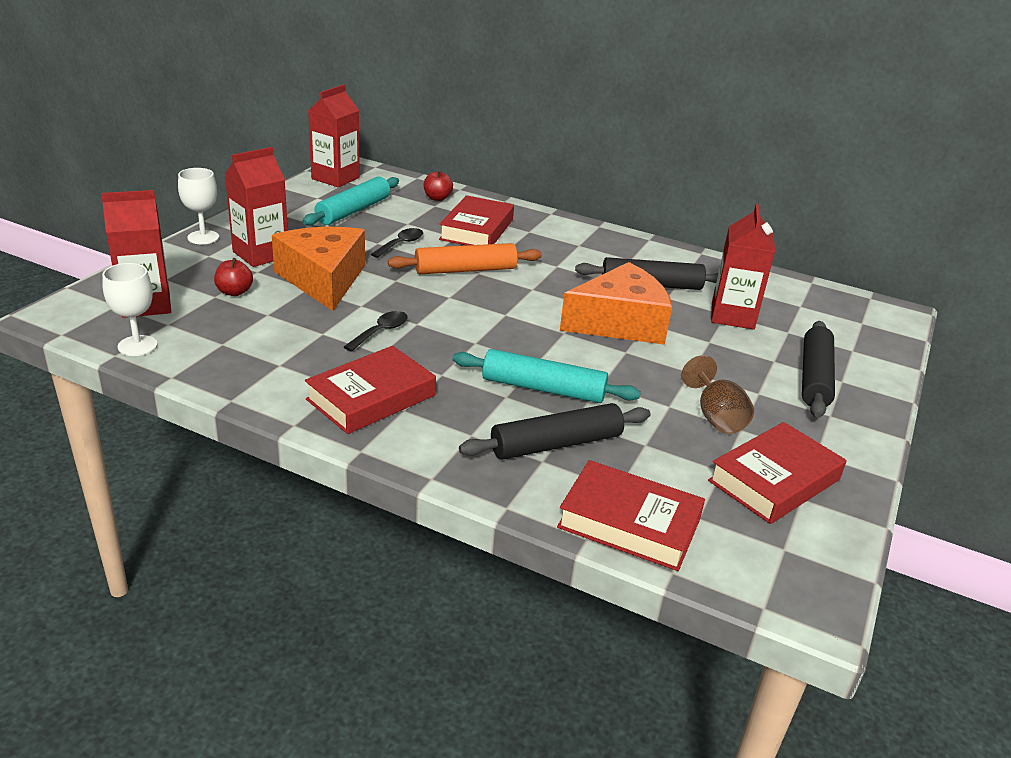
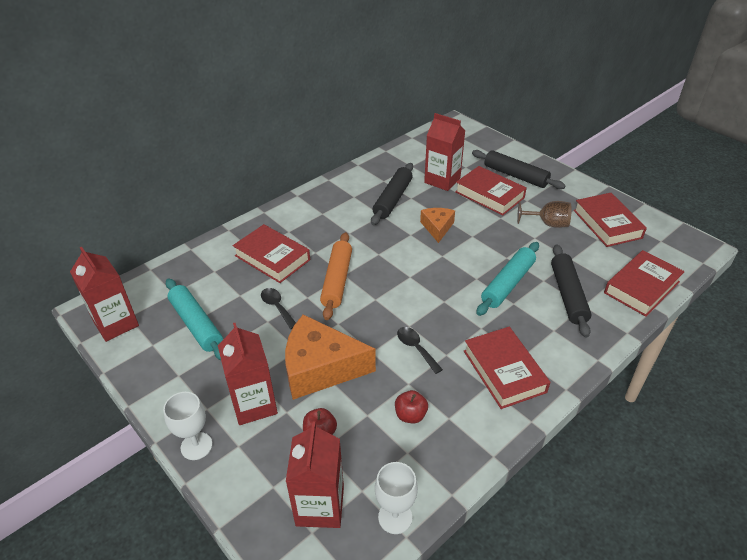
camera: 65 degrees left, 10 degrees up
(437, 198) = (201, 266): red apple -> red apple (410, 415)
(620, 323) = (437, 227): orange cheese -> orange cheese, size x0.54
(738, 358) = (489, 195): none -> red book

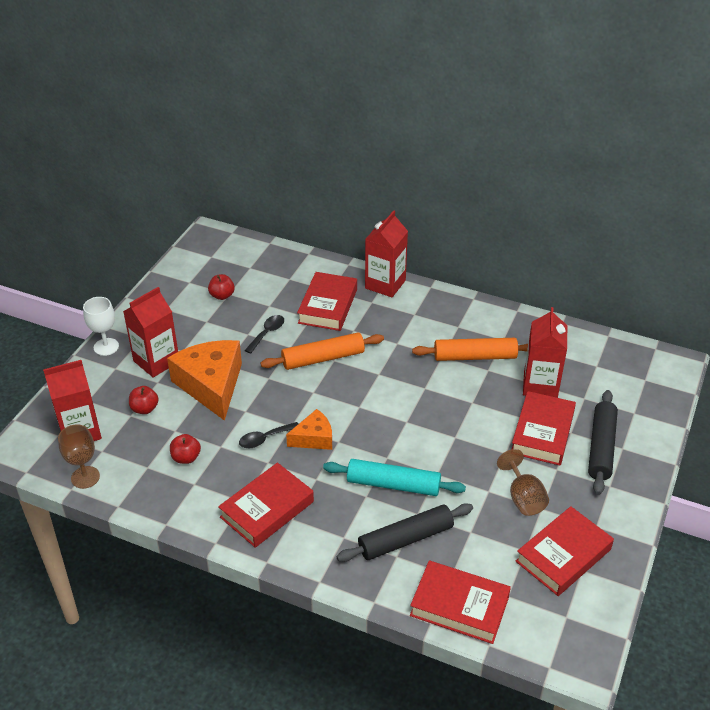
camera: 65 degrees right, 0 degrees up
(116, 323) = (200, 254): red carton -> red carton (385, 284)
(196, 324) = (222, 295): turquoise rolling pin -> red apple
(392, 199) = (474, 356): black rolling pin -> orange rolling pin
(395, 517) = (85, 477): white goblet -> brown goblet
(416, 348) = (264, 439): black spoon -> black spoon turned 150 degrees counterclockwise
(437, 227) = (450, 405): orange cheese -> orange cheese (314, 438)

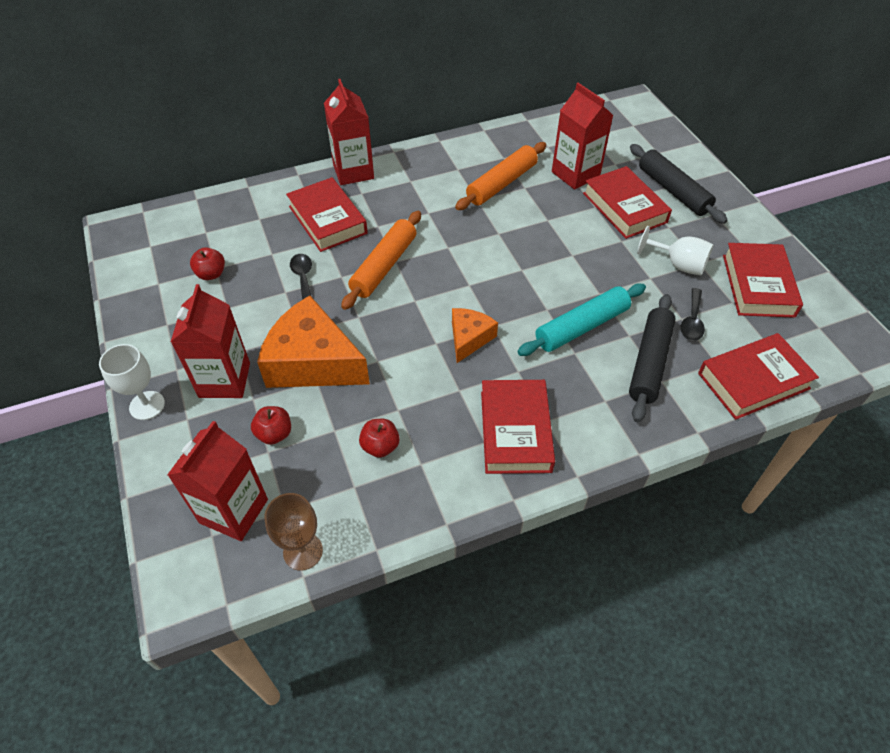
camera: 45 degrees left, 10 degrees up
(264, 439) = (428, 372): black spoon -> black spoon (692, 321)
(523, 497) = (678, 264): brown goblet -> white goblet

